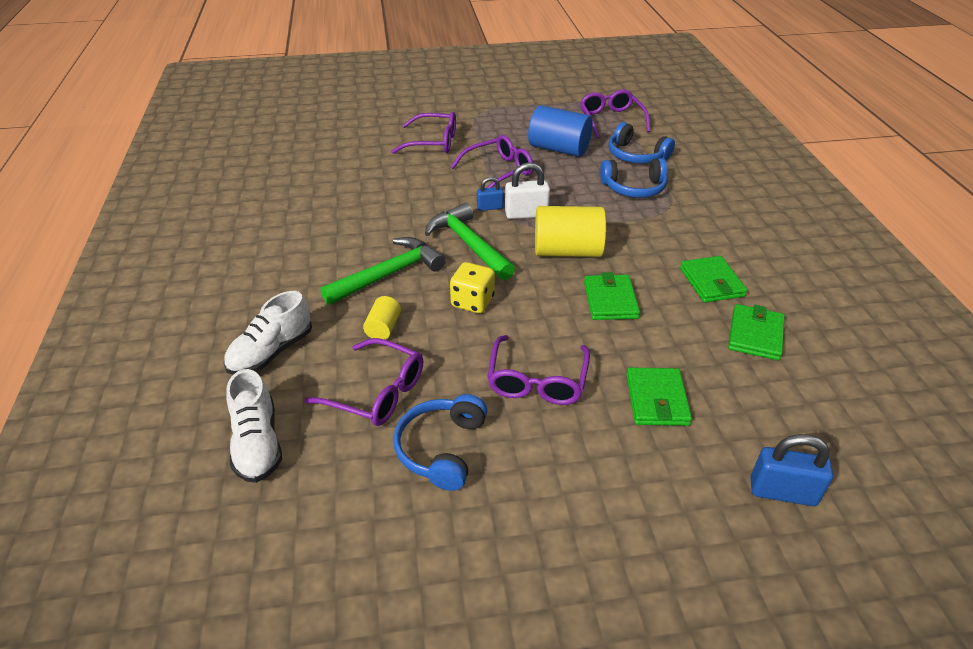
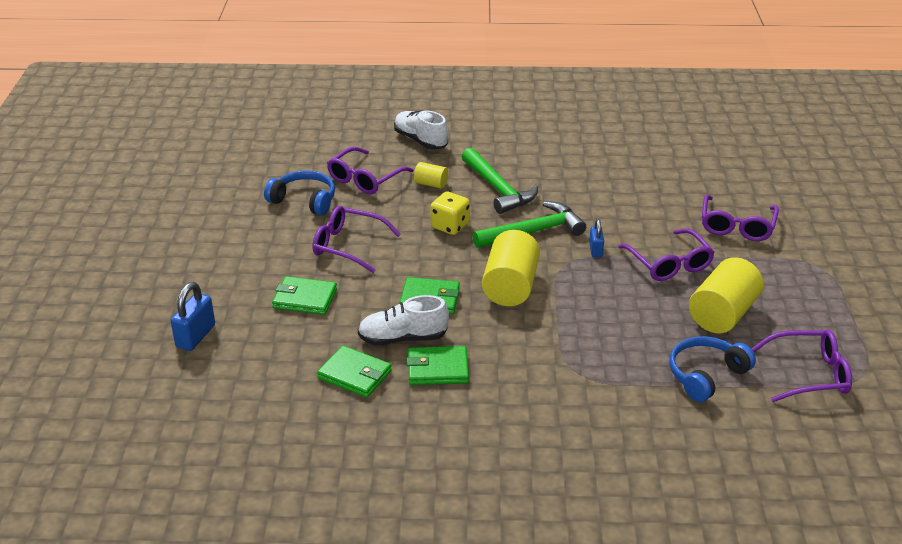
camera: 100 degrees right, 5 degrees down
(257, 443) = (339, 138): white shoe -> white shoe (403, 338)
(526, 214) = (580, 271): white padlock -> none
(558, 149) = (722, 314): blue cylinder -> yellow cylinder
(634, 188) = (625, 356): blue headphones -> none

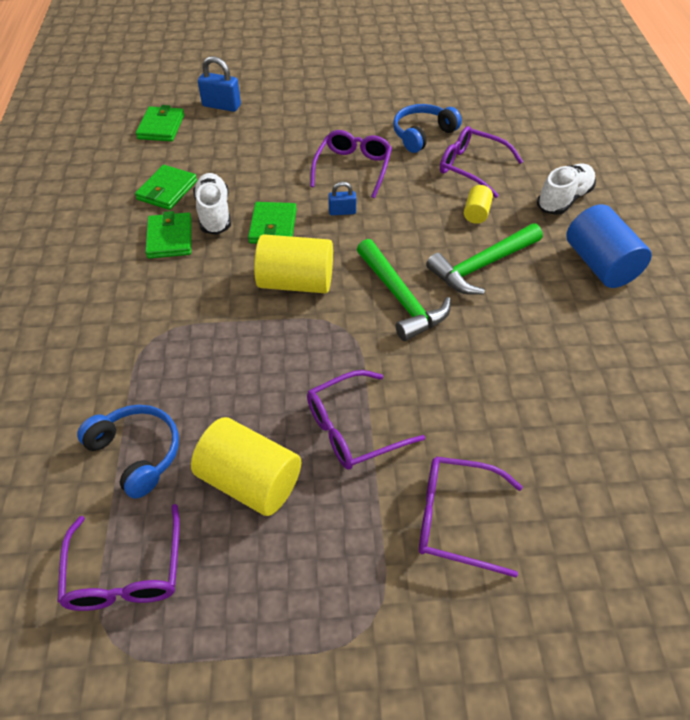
camera: 85 degrees right, 15 degrees up
(304, 200) = (422, 134): blue headphones -> blue headphones turned 150 degrees counterclockwise
(305, 299) = (270, 152): green wallet -> green wallet (161, 127)
(450, 226) = (399, 232): yellow dice -> none
(501, 137) = (599, 264): none -> blue cylinder
(595, 250) = (373, 354): blue padlock -> blue padlock (342, 212)

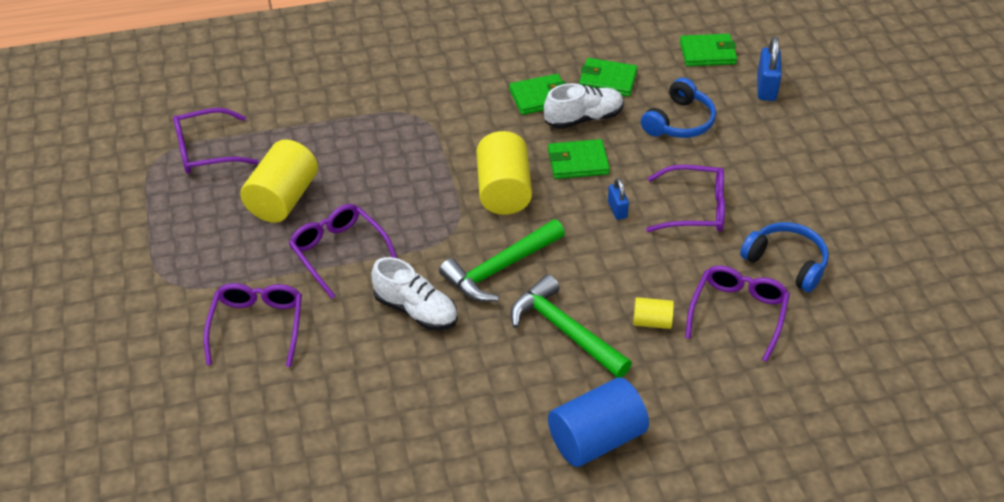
camera: 80 degrees right, 5 degrees down
(136, 453) = (302, 133): blue headphones -> blue headphones (679, 122)
(564, 199) = (707, 406): white shoe -> white shoe (416, 310)

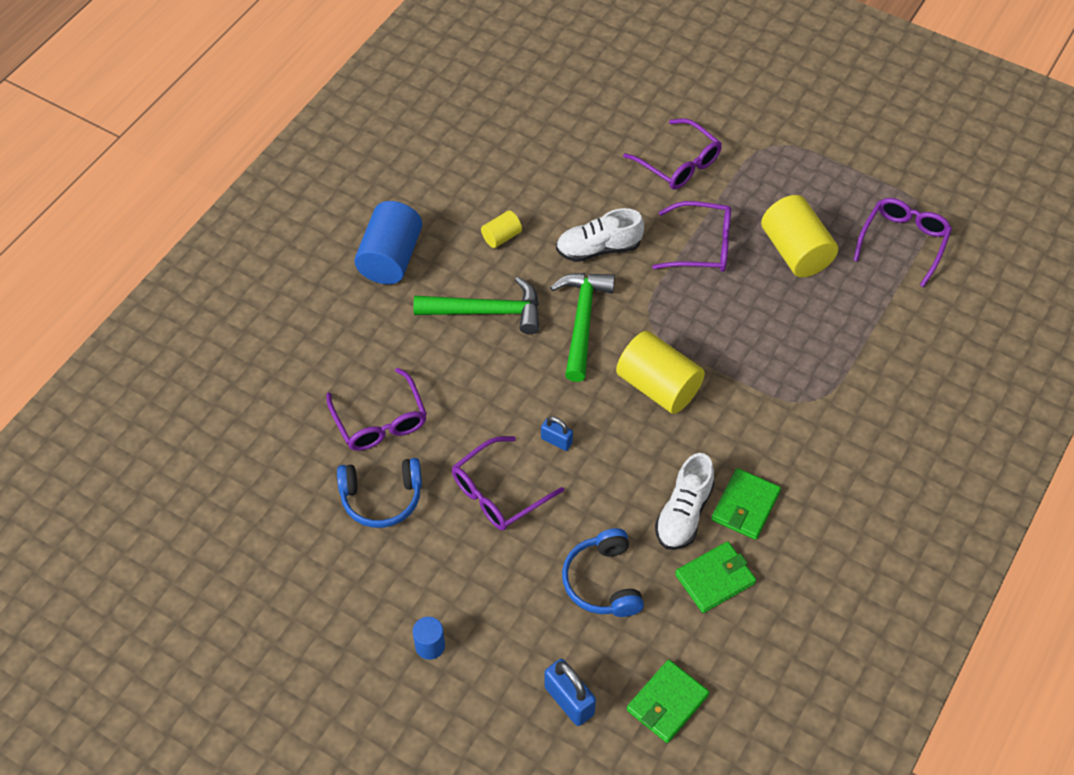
camera: 135 degrees right, 10 degrees up
(578, 162) = (636, 462): green wallet -> none
(652, 322) = (435, 365): yellow cylinder -> yellow cylinder (501, 237)
(831, 163) = (430, 646): none -> blue cylinder

